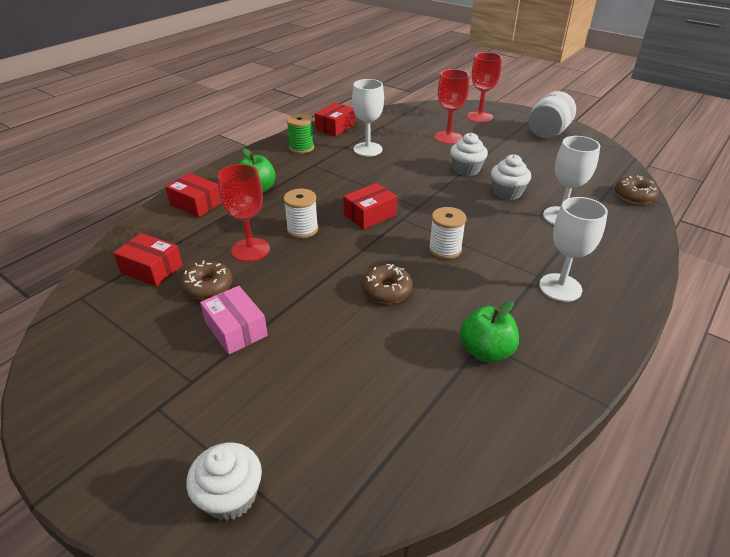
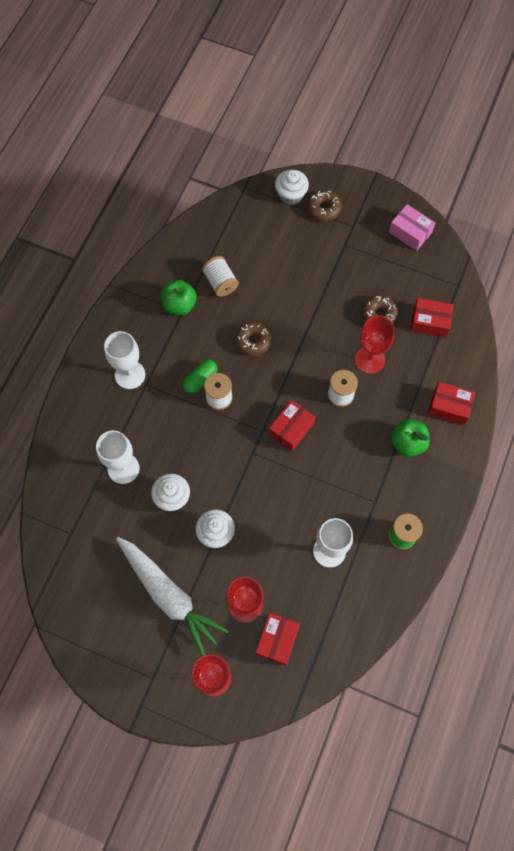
camera: 165 degrees right, 30 degrees up
(236, 329) = (339, 285): pink box -> pink box (410, 232)
(335, 127) = (385, 597): red box -> red box (277, 640)
(415, 368) = (220, 282): none -> white spool
(465, 267) = (200, 380): none -> green capsule
(512, 148) = (169, 595): none -> white carrot
(547, 133) = (127, 650): white jar -> none
(634, 196) = (50, 522): brown donut -> brown donut (323, 209)

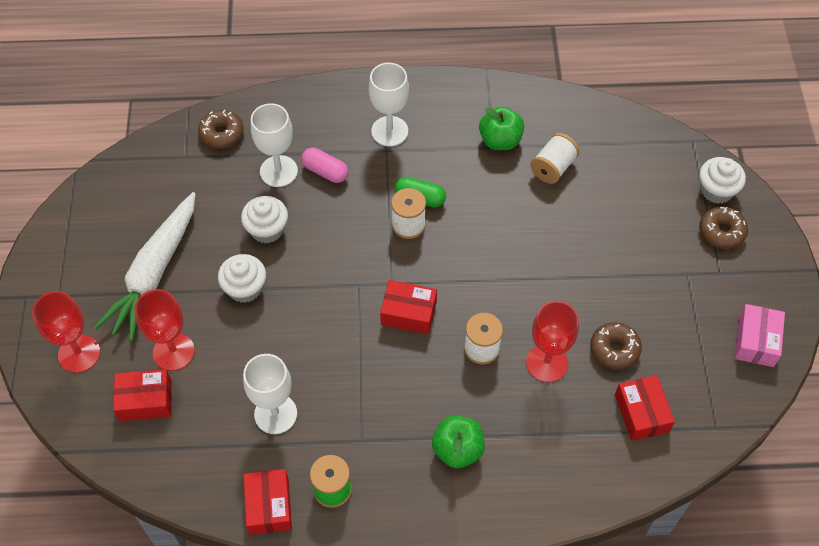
camera: 65 degrees right, 10 degrees down
(142, 435) = (325, 171): none -> pink capsule
(253, 341) = (497, 230): brown donut -> brown donut (222, 134)
(449, 407) = (534, 481): red box -> red box (269, 506)

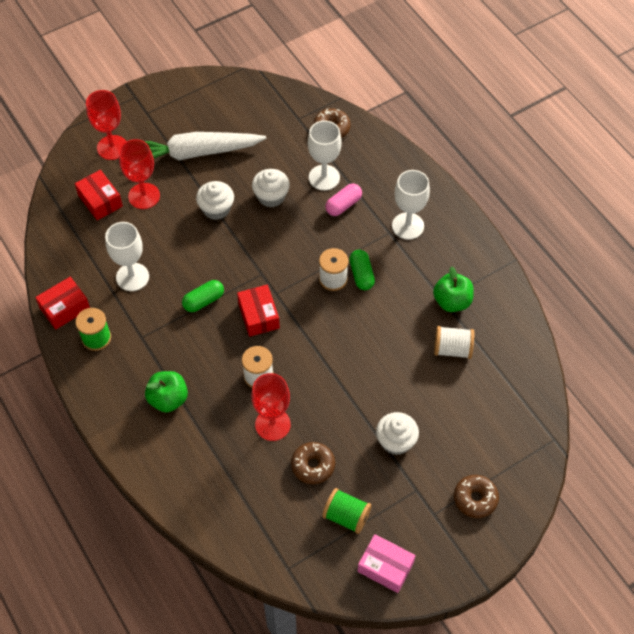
camera: 60 degrees right, 0 degrees up
(325, 171) = (343, 205): pink capsule -> pink capsule turned 45 degrees clockwise
(355, 356) = (203, 301): none -> green capsule
(641, 413) = (269, 508): red box -> none
(685, 347) = (346, 516): none -> green spool
(716, 190) = (515, 478): white cupcake -> white cupcake (396, 441)
(756, 341) = (385, 567): pink box -> pink box turned 45 degrees clockwise

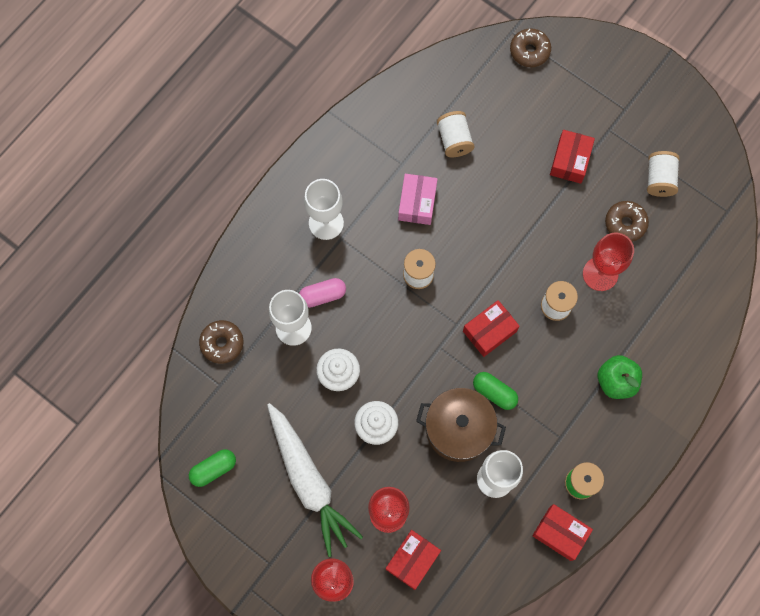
camera: 110 degrees left, 15 degrees up
(186, 265) = (458, 429): none -> brown pot
(343, 205) = (322, 295): pink capsule -> pink capsule turned 45 degrees counterclockwise
(346, 516) = (659, 179): green spool -> white spool
(361, 275) = (403, 249): green capsule -> green capsule (213, 469)
(385, 567) = (690, 133): pink box -> pink box (417, 203)
(396, 441) = (570, 161): white cupcake -> red box
(452, 301) = (401, 155): green apple -> none
(475, 499) = (596, 80): brown donut -> brown donut (529, 51)

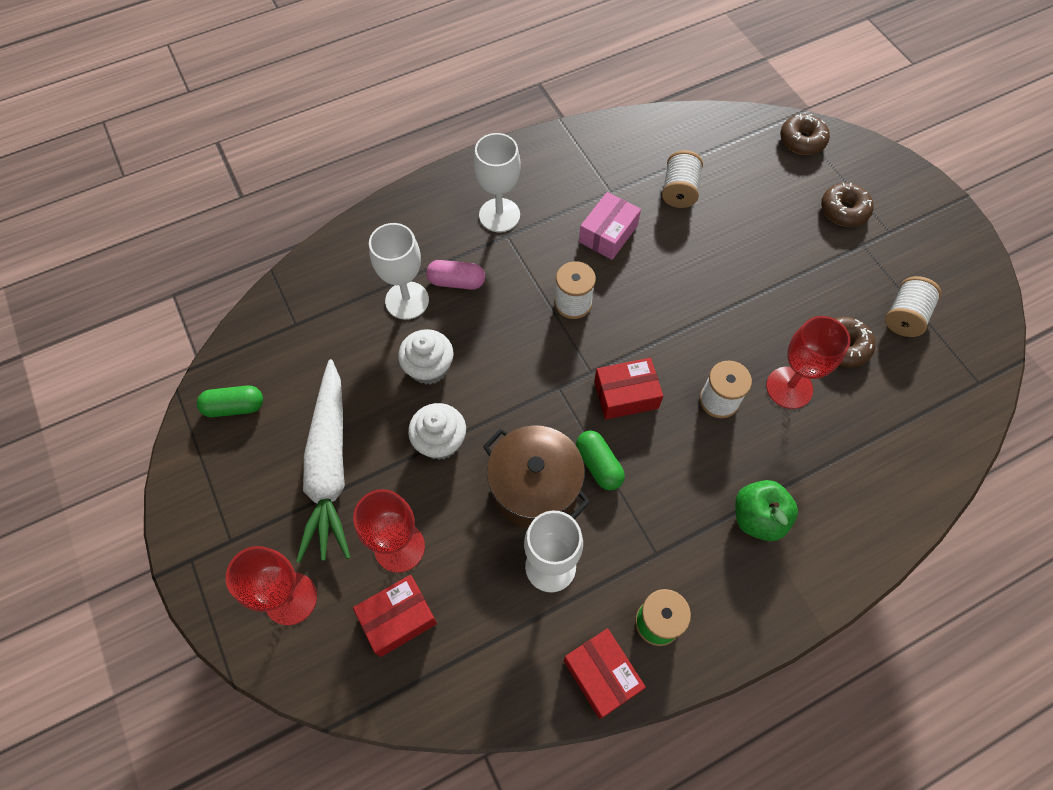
camera: 25 degrees right, 10 degrees down
(222, 343) = (323, 285): brown donut -> brown donut (844, 210)
(570, 161) = (803, 258): red box -> none

